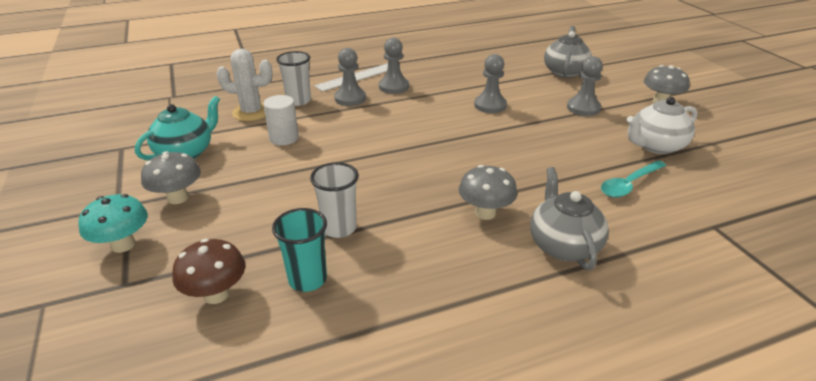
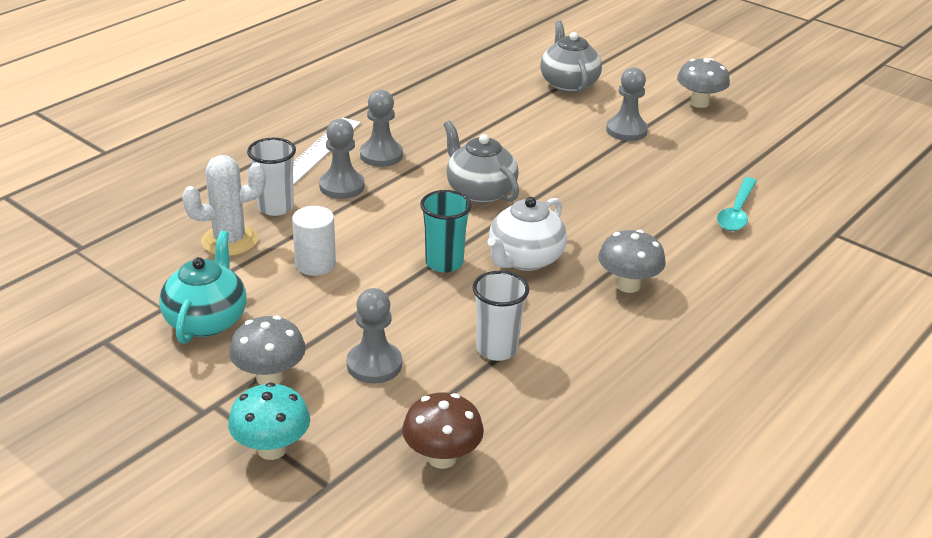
camera: 30 degrees left, 0 degrees up
(307, 279) = (519, 410): turquoise cup -> turquoise cup (444, 263)
(490, 105) = (522, 153): grey pawn -> grey pawn (374, 364)
(563, 245) = (725, 295): grey teapot -> grey teapot (480, 191)
(655, 146) = (731, 160): white teapot -> white teapot (525, 259)

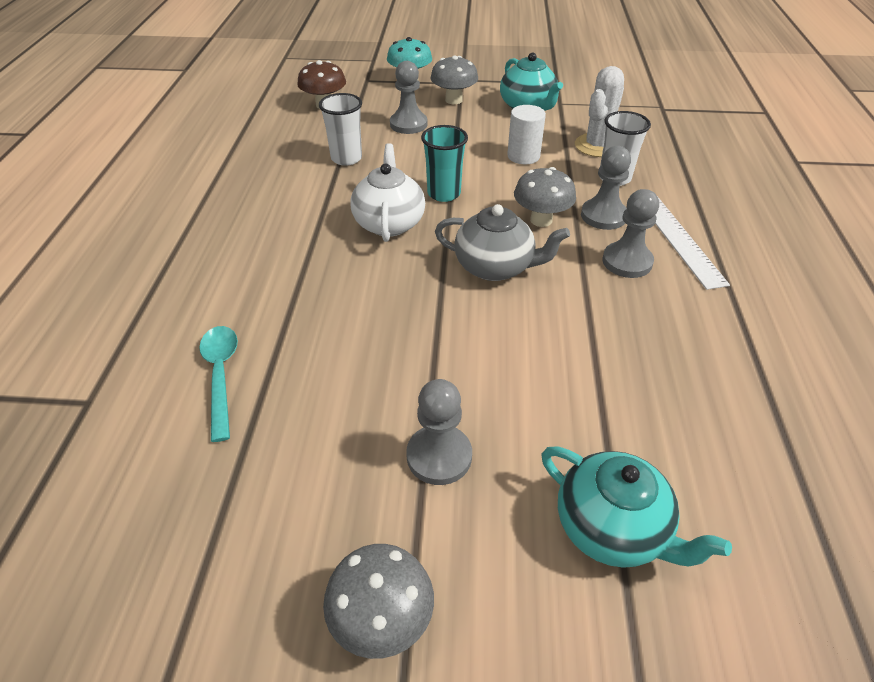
camera: 145 degrees right, 10 degrees up
(568, 84) = (612, 528): grey teapot -> turquoise teapot
(628, 285) = (288, 238): grey mushroom -> grey mushroom (541, 220)

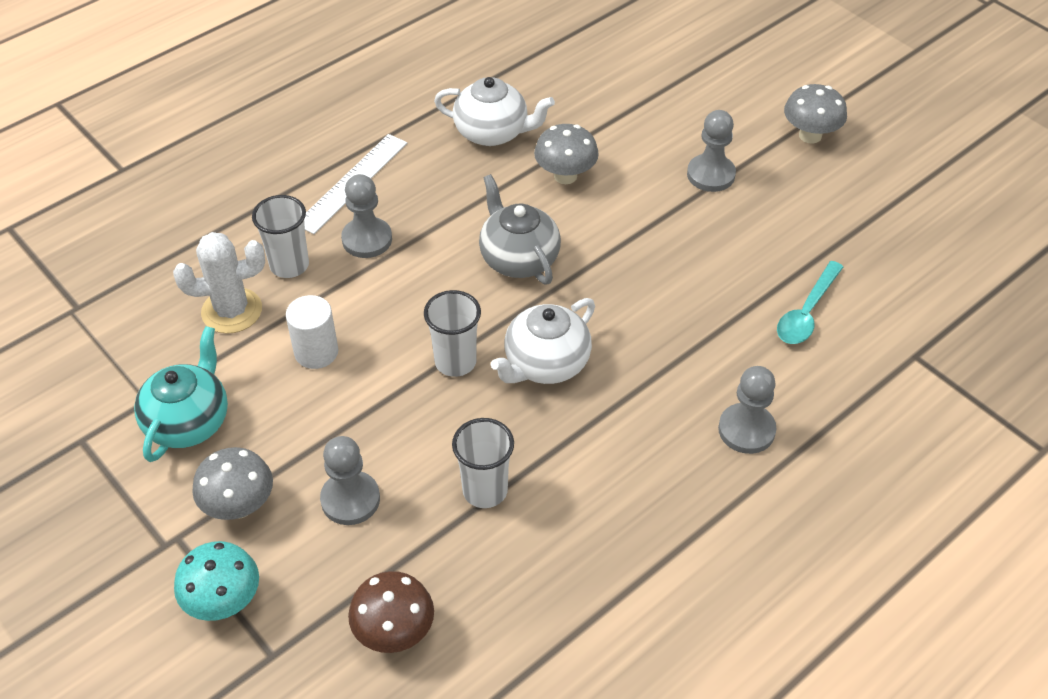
camera: 135 degrees left, 5 degrees up
(444, 193) = (455, 362): turquoise cup -> white cup
(541, 220) = (420, 272): grey mushroom -> grey mushroom (565, 176)
(612, 528) = (661, 95): turquoise teapot -> none
(627, 262) = (420, 195): grey pawn -> grey pawn (746, 430)
(672, 347) = (492, 132): none -> white teapot

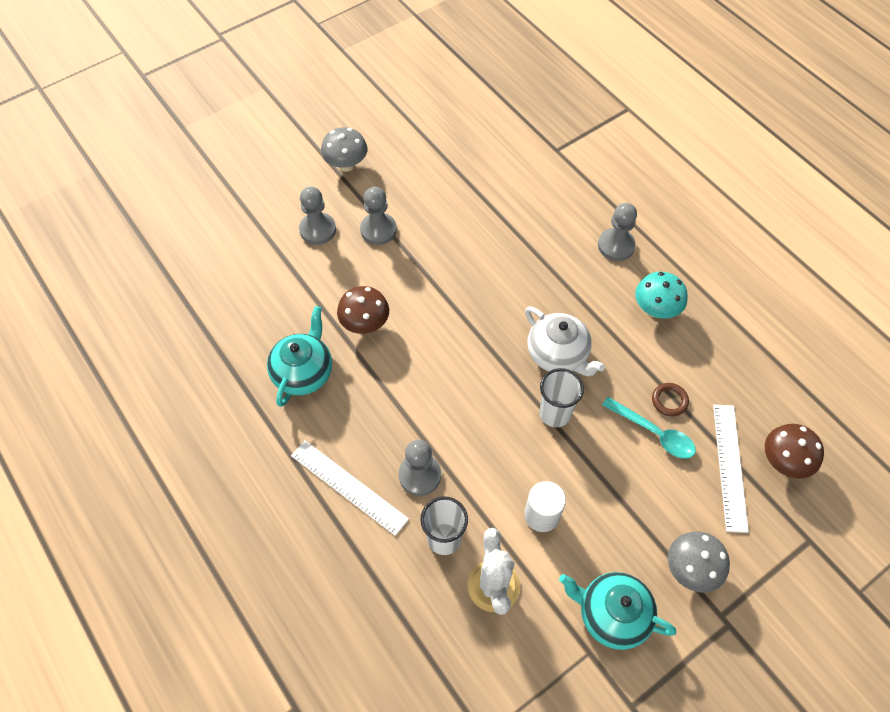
camera: 85 degrees left, 10 degrees up
(224, 601) = (772, 576): turquoise mushroom -> turquoise mushroom (655, 309)
(350, 499) = (681, 489): grey pawn -> grey pawn (318, 230)
(385, 560) = (730, 466): none -> white ruler
(485, 490) = (669, 401): white cup -> brown ring
(492, 132) = (303, 372): white teapot -> turquoise teapot
(518, 258) = (452, 364): grey teapot -> none
(565, 176) = (365, 324): grey mushroom -> brown mushroom
(806, 312) = (518, 197): turquoise spoon -> turquoise spoon (654, 433)

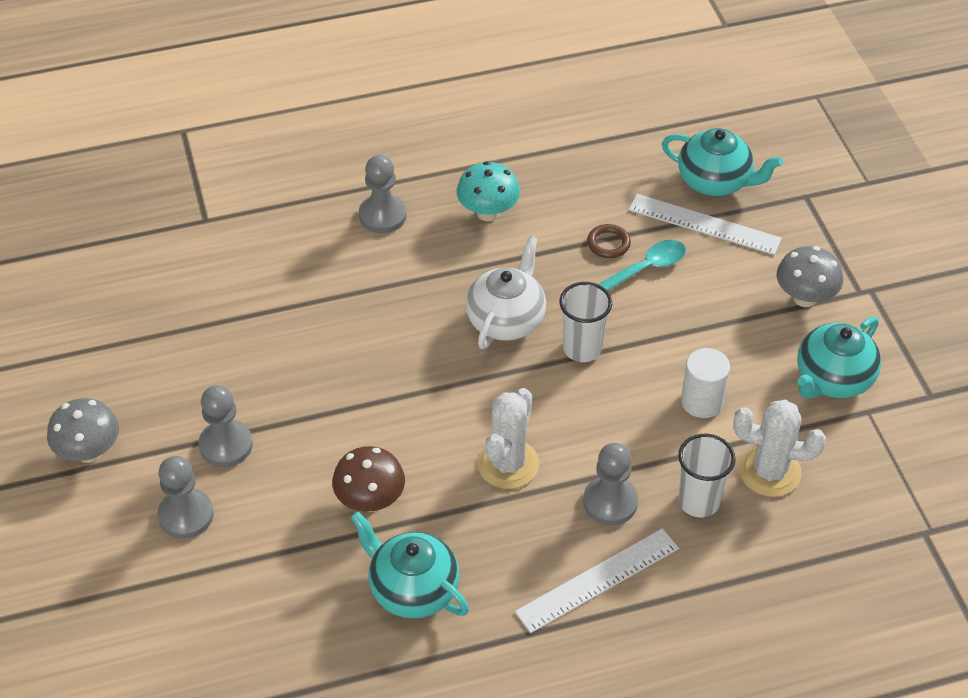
camera: 70 degrees left, 10 degrees down
(427, 397) = (508, 464): none -> white cactus
(558, 354) = (506, 320): white teapot -> white teapot turned 45 degrees counterclockwise
(783, 462) = (715, 181): brown mushroom -> turquoise teapot

